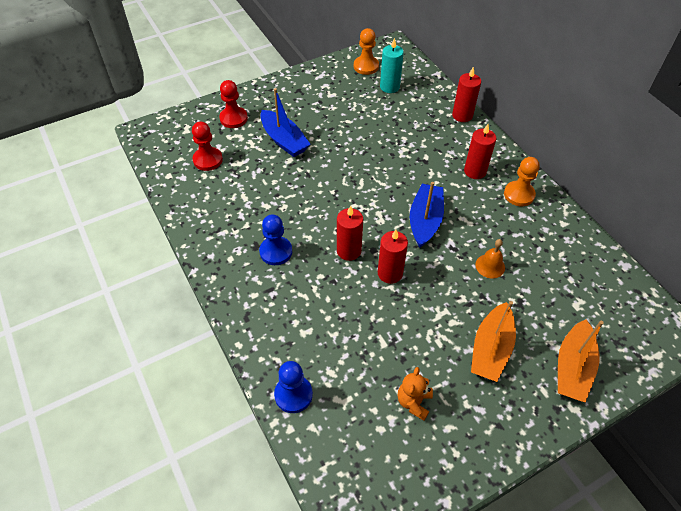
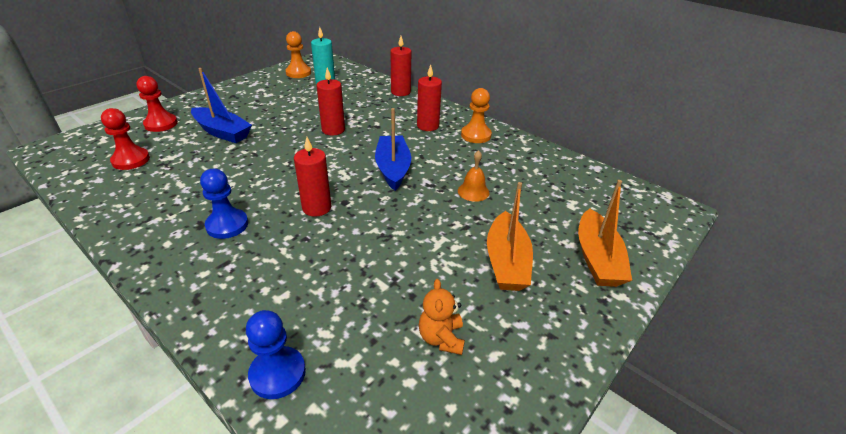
camera: 20 degrees left, 15 degrees down
(390, 273) = (370, 218): red candle -> red candle (333, 130)

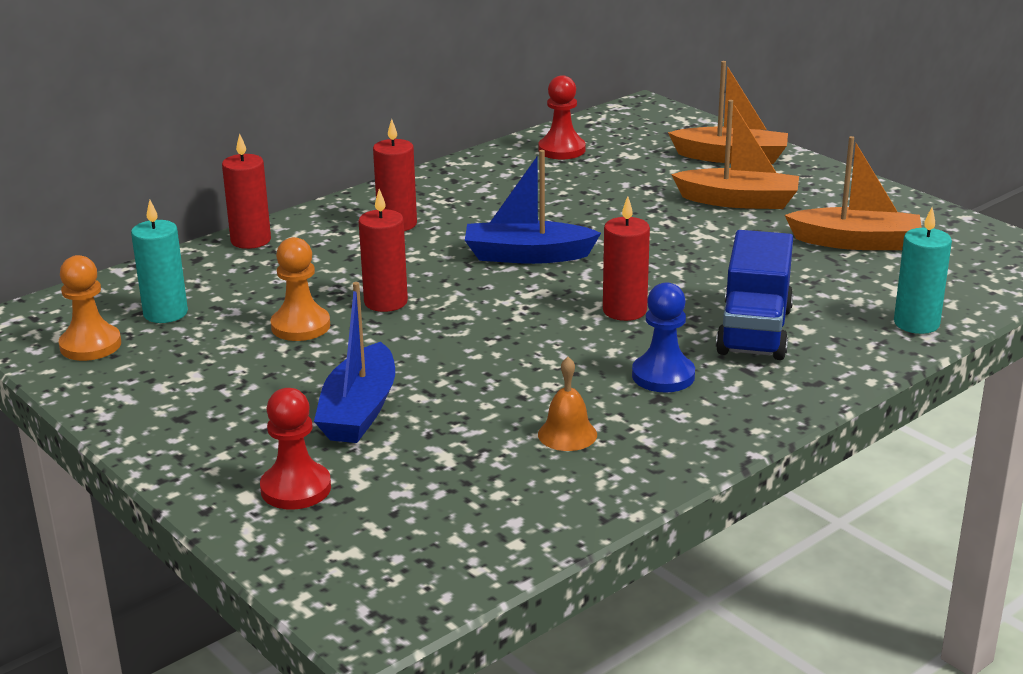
camera: 80 degrees left, 10 degrees down
(131, 160) = (448, 497): red pawn -> red pawn (561, 150)
(222, 132) = (359, 411): blue boat -> blue boat turned 150 degrees clockwise
(277, 373) = (916, 323): blue pawn -> turquoise candle
(279, 268) = (755, 331): none -> blue truck
(441, 338) = (856, 242): orange teddy bear -> orange boat
(473, 191) = (595, 206): orange bell -> orange bell (567, 434)
(476, 135) = (440, 192): orange pawn -> orange pawn (300, 326)

